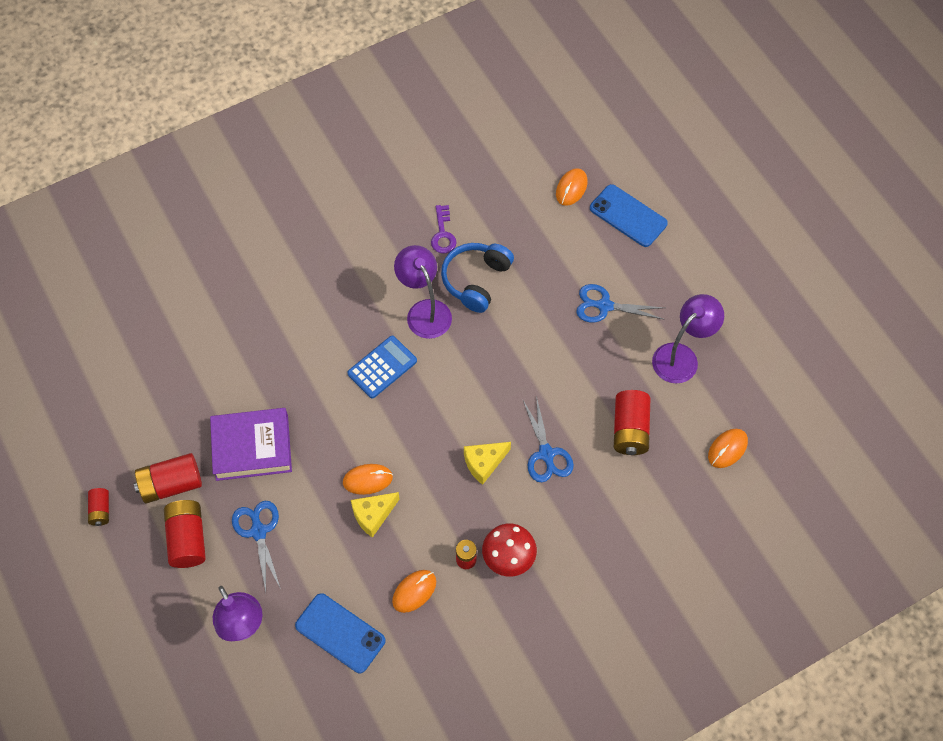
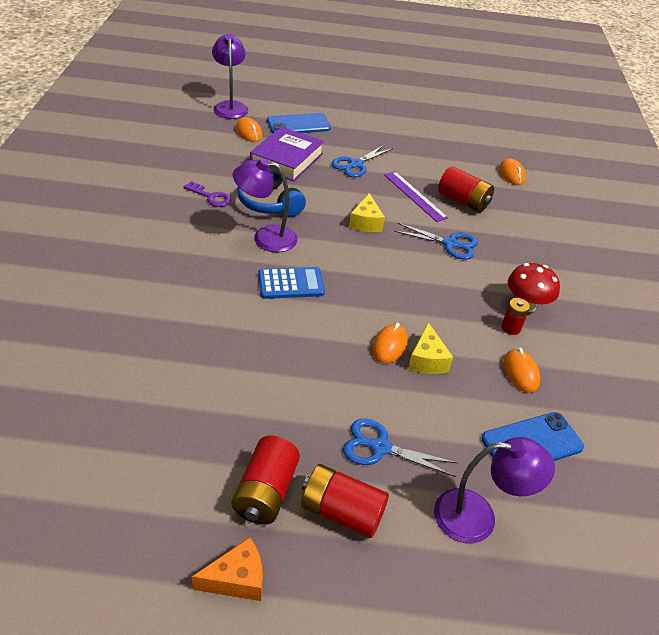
camera: 60 degrees left, 20 degrees down
(100, 510) = (237, 579): red battery -> orange cheese
(252, 447) = (285, 404): purple book -> purple book (286, 159)
(382, 367) = (291, 284): blue calculator -> blue calculator turned 90 degrees clockwise
(484, 463) = (431, 276): yellow cheese -> yellow cheese (366, 222)
(598, 384) = (414, 196): none -> purple ruler
(681, 356) = (426, 157): purple lamp -> purple lamp (230, 106)

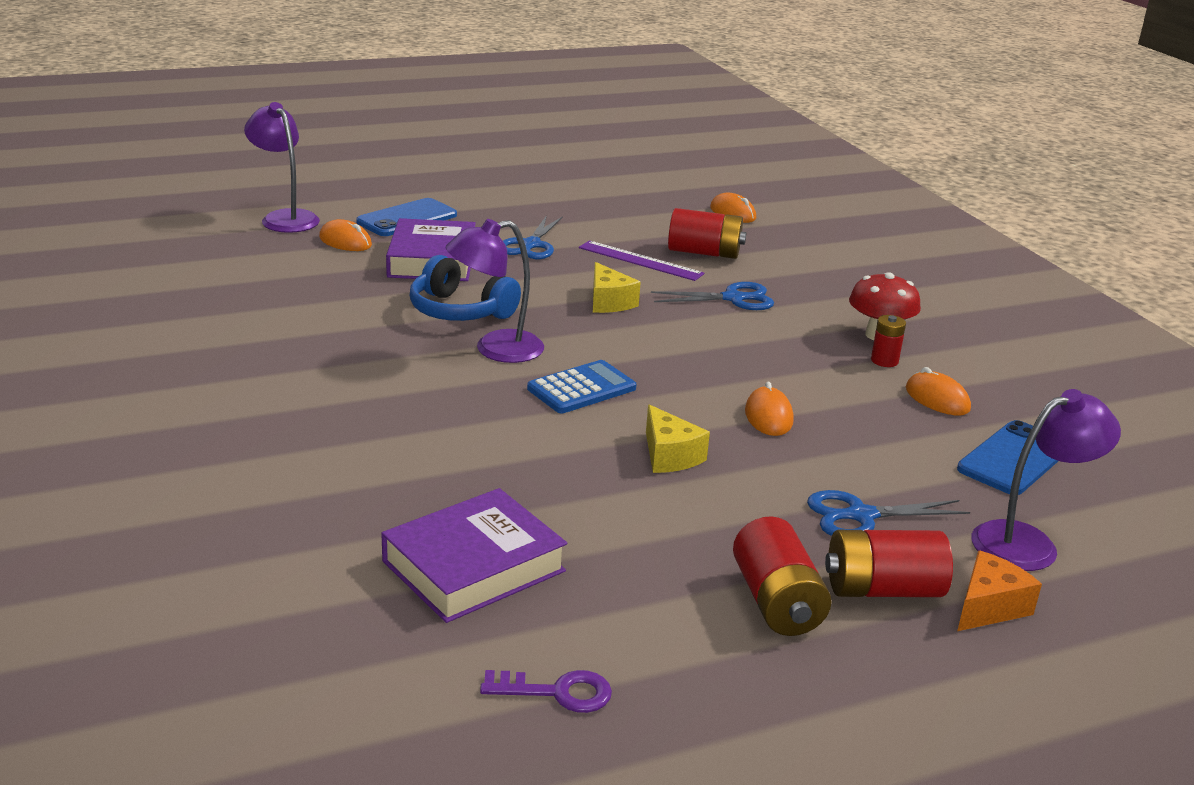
camera: 25 degrees left, 15 degrees down
(117, 391) = (473, 566): none -> purple book
(211, 197) = (369, 324): purple key -> purple key (557, 692)
(237, 579) = (834, 695): orange cheese -> orange cheese (989, 607)
(427, 360) = (825, 417): yellow cheese -> yellow cheese (669, 456)

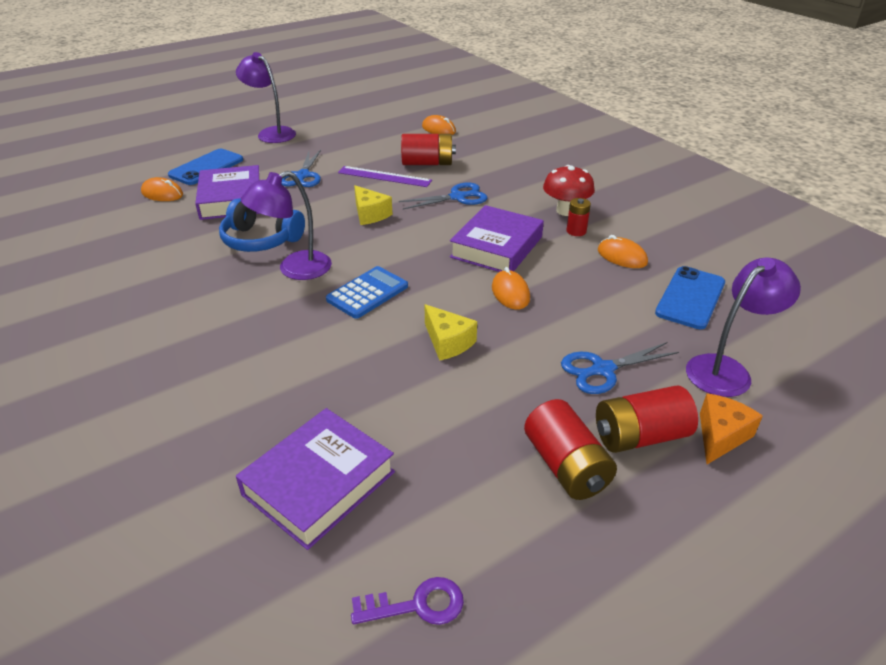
camera: 10 degrees left, 10 degrees up
(285, 218) = (112, 180): purple lamp -> purple lamp (271, 133)
(768, 363) = (497, 247): none -> purple book

